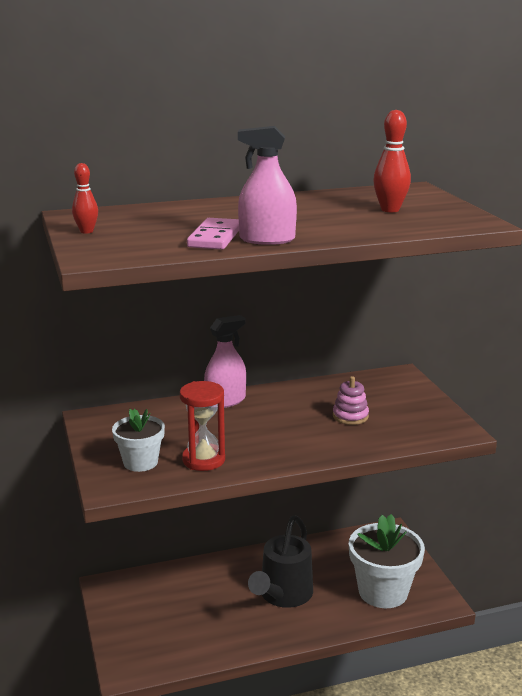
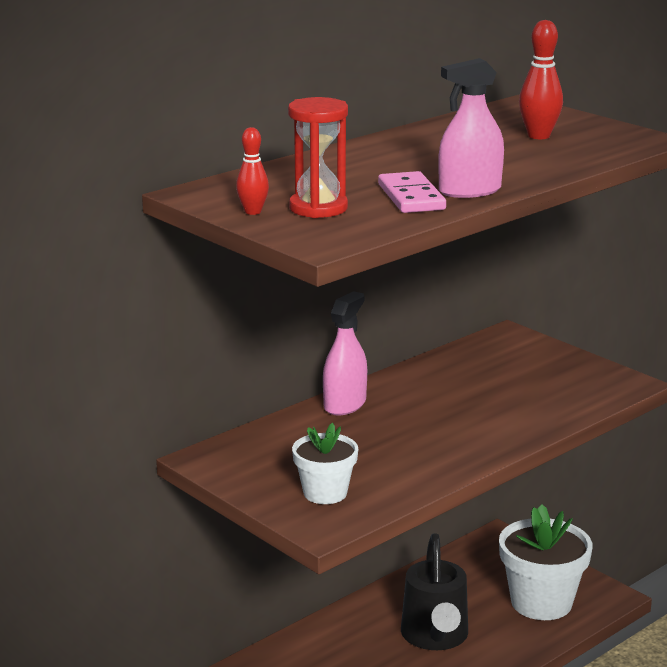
camera: 25 degrees left, 0 degrees up
(203, 460) = (394, 474): red hourglass -> red hourglass (318, 208)
(350, 416) = (502, 391): pink stacking toy -> none

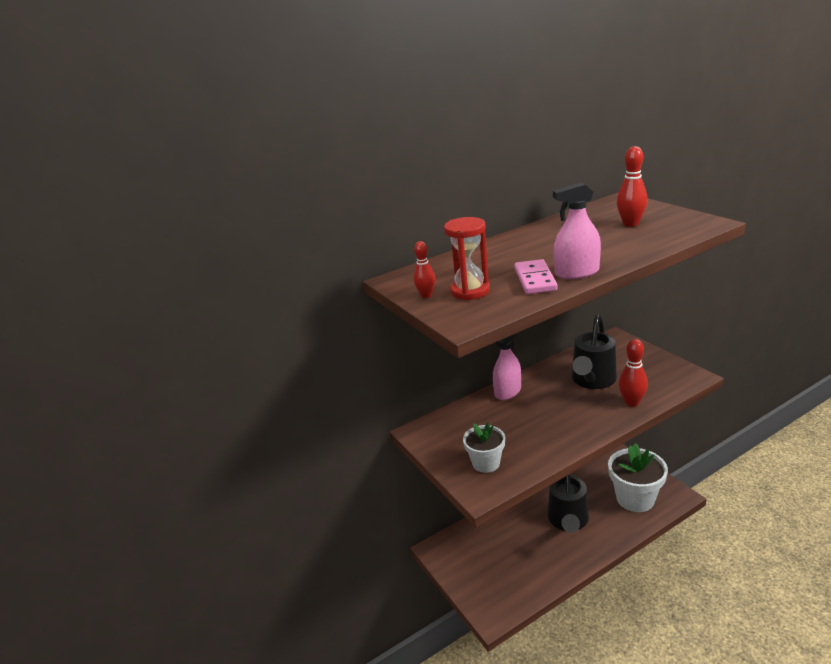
camera: 15 degrees right, 5 degrees up
(477, 390) = (592, 381): none -> black watering can
(540, 416) = (632, 402): none -> red bowling pin

